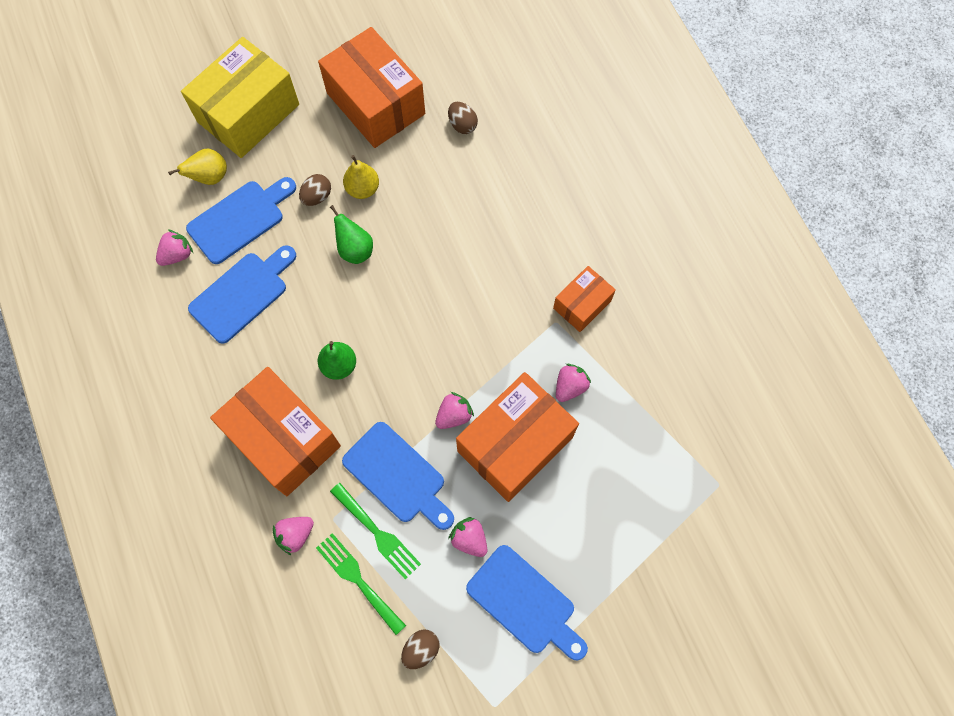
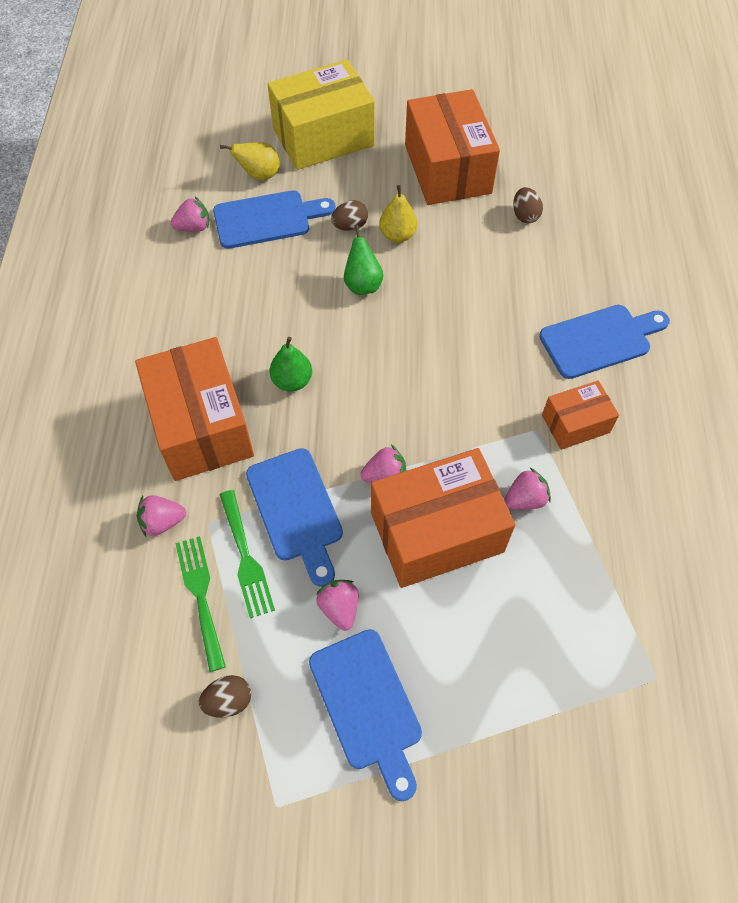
camera: 25 degrees right, 10 degrees down
(242, 294) = (234, 282): blue cutting board -> blue cutting board (599, 340)

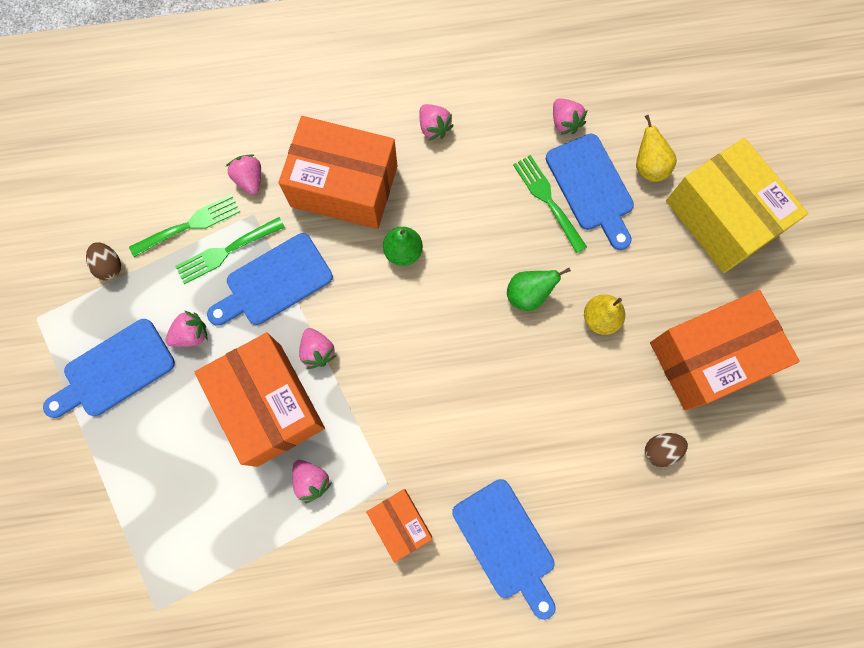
camera: 80 degrees right, 15 degrees up
(161, 334) = (434, 127): none -> pink strawberry
(201, 426) = (344, 186): orange box -> orange box turned 45 degrees clockwise
(270, 254) = (547, 200): none -> green fork
(350, 226) = (601, 269): brown egg -> none

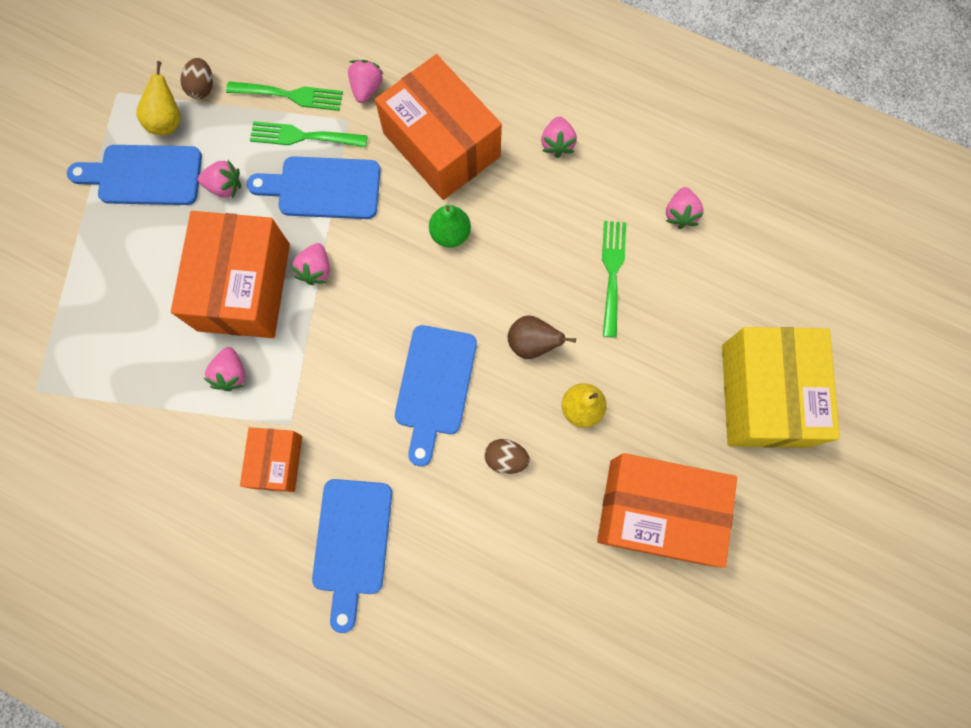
camera: 35 degrees right, 0 degrees up
(528, 294) = (532, 343): green pear -> brown pear
(591, 187) = (661, 287): blue cutting board -> blue cutting board (435, 386)
(648, 166) = (729, 303): yellow pear -> yellow pear (168, 121)
(660, 450) = (548, 561): brown egg -> brown egg (506, 458)

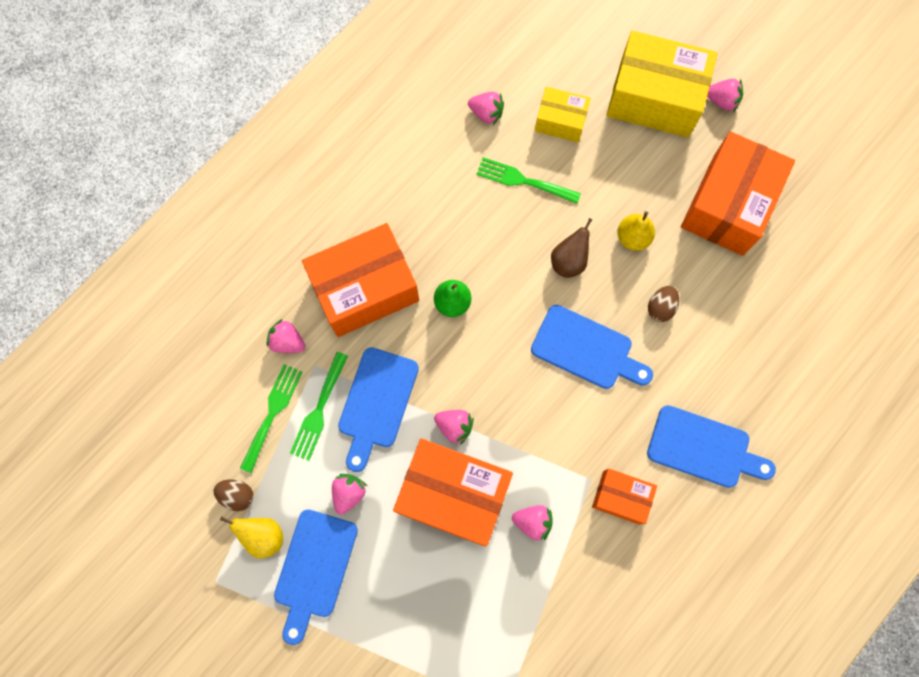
camera: 75 degrees left, 0 degrees up
(557, 144) = (393, 192): pink strawberry -> pink strawberry (722, 101)
(697, 295) = (560, 121): none -> yellow box

